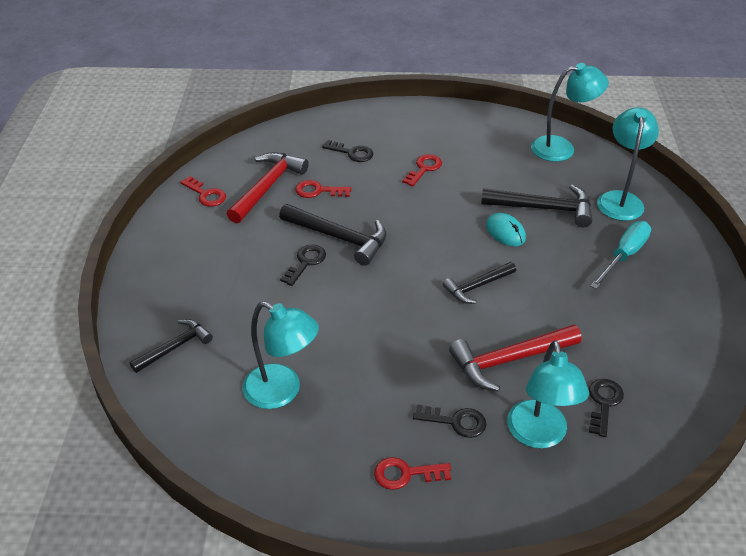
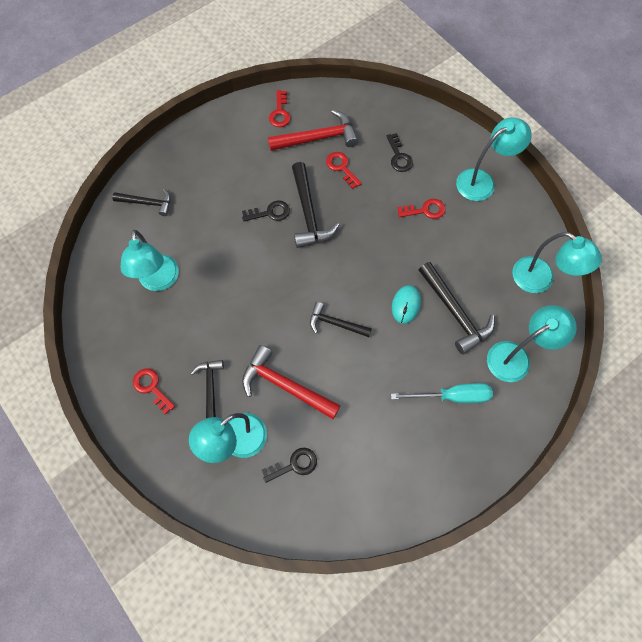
camera: 50 degrees right, 25 degrees up
(434, 124) = (482, 181): none -> turquoise lamp
(456, 421) = (210, 388): black key -> black hammer

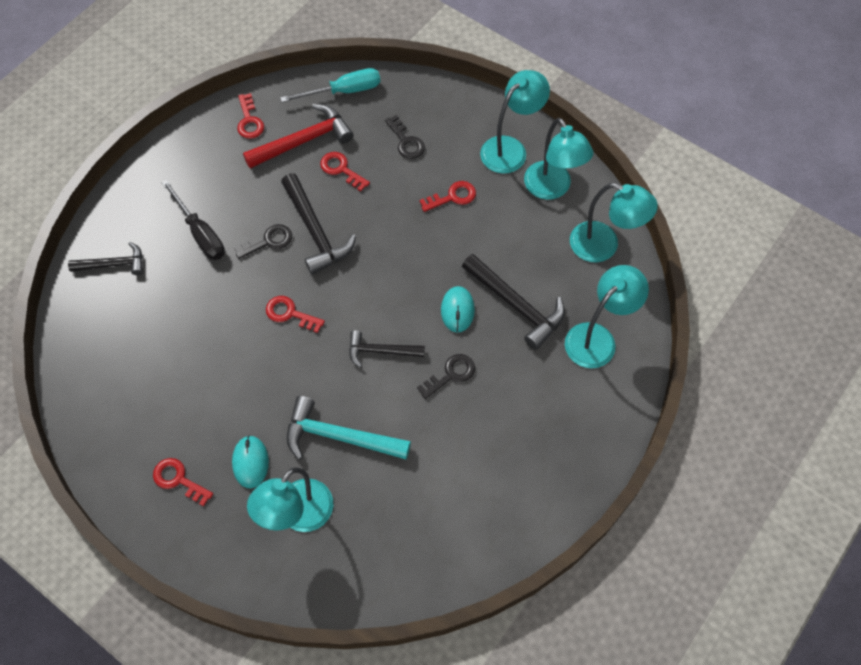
camera: 15 degrees left, 5 degrees down
(159, 281) = (154, 353): turquoise lamp -> turquoise lamp (552, 188)
(210, 388) = (250, 462): black hammer -> turquoise mouse
(219, 193) = (200, 233): none -> black screwdriver
(271, 275) = (290, 313): none -> red key
(285, 385) = (339, 437): red hammer -> turquoise hammer
(294, 464) = (374, 523): black key -> black key (451, 374)
(452, 396) = (536, 400): turquoise screwdriver -> turquoise screwdriver (343, 91)

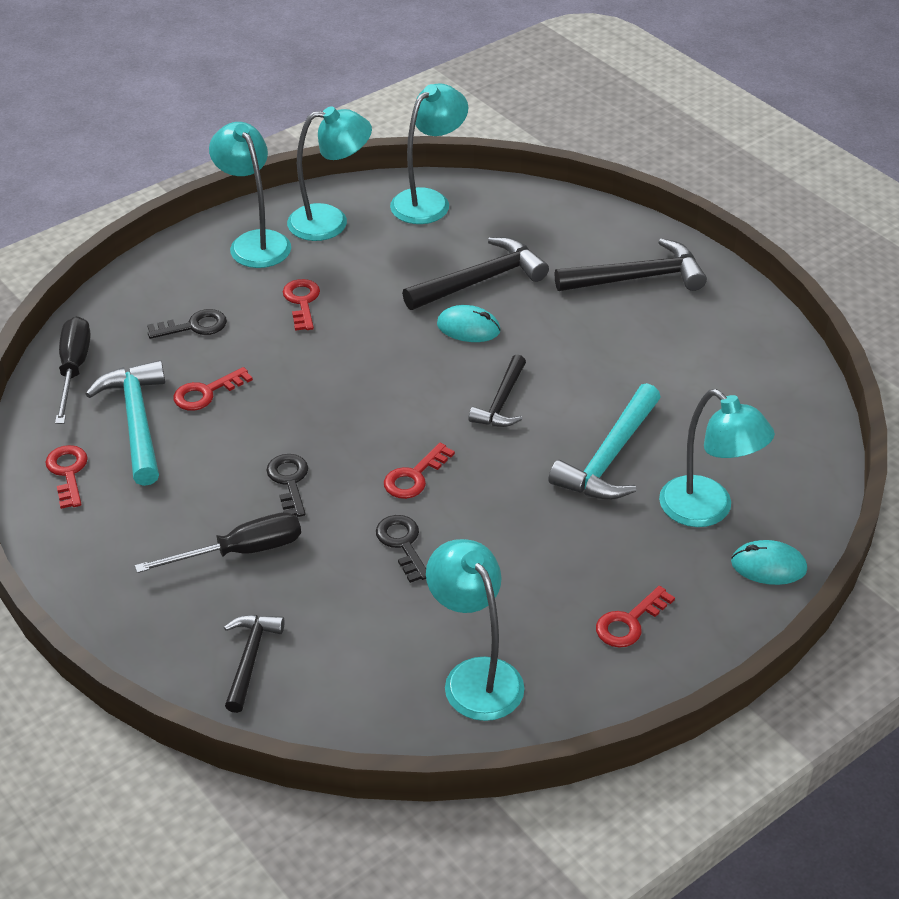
camera: 75 degrees left, 20 degrees down
(249, 121) = (68, 472): red key -> red key turned 105 degrees counterclockwise
(250, 462) = (623, 546): turquoise mouse -> turquoise mouse (768, 566)
(303, 141) = (137, 422): red hammer -> turquoise hammer
(315, 231) = (295, 433): black hammer -> black hammer (637, 278)
(343, 91) = (74, 370): turquoise screwdriver -> black screwdriver
(451, 374) = (554, 349): black key -> black key (402, 544)
(597, 338) = (546, 230): turquoise lamp -> turquoise lamp (475, 676)

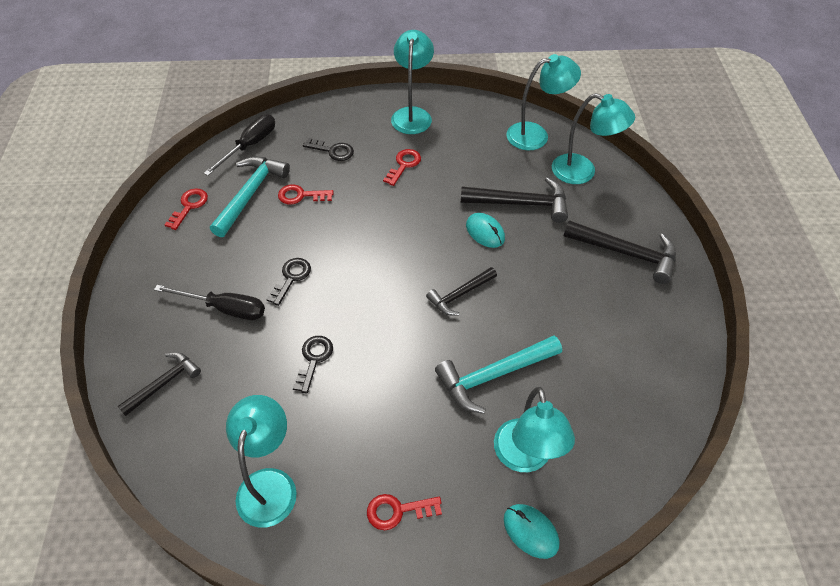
camera: 35 degrees right, 10 degrees up
(331, 222) = (466, 122): turquoise lamp -> turquoise lamp (582, 172)
(414, 477) = (362, 317): red key -> none

